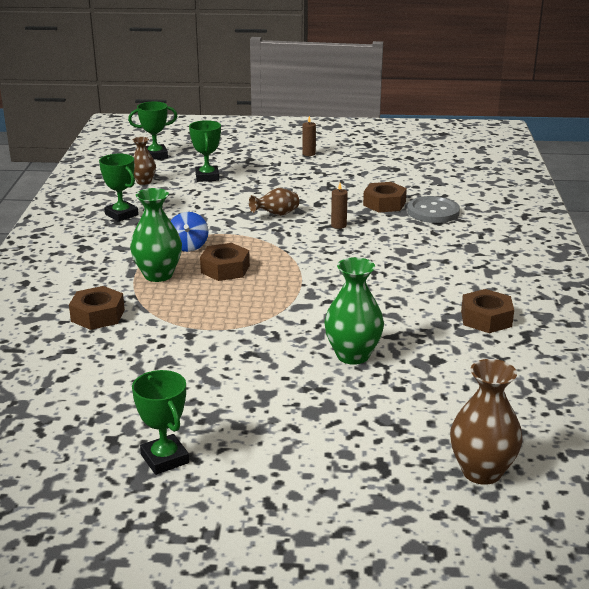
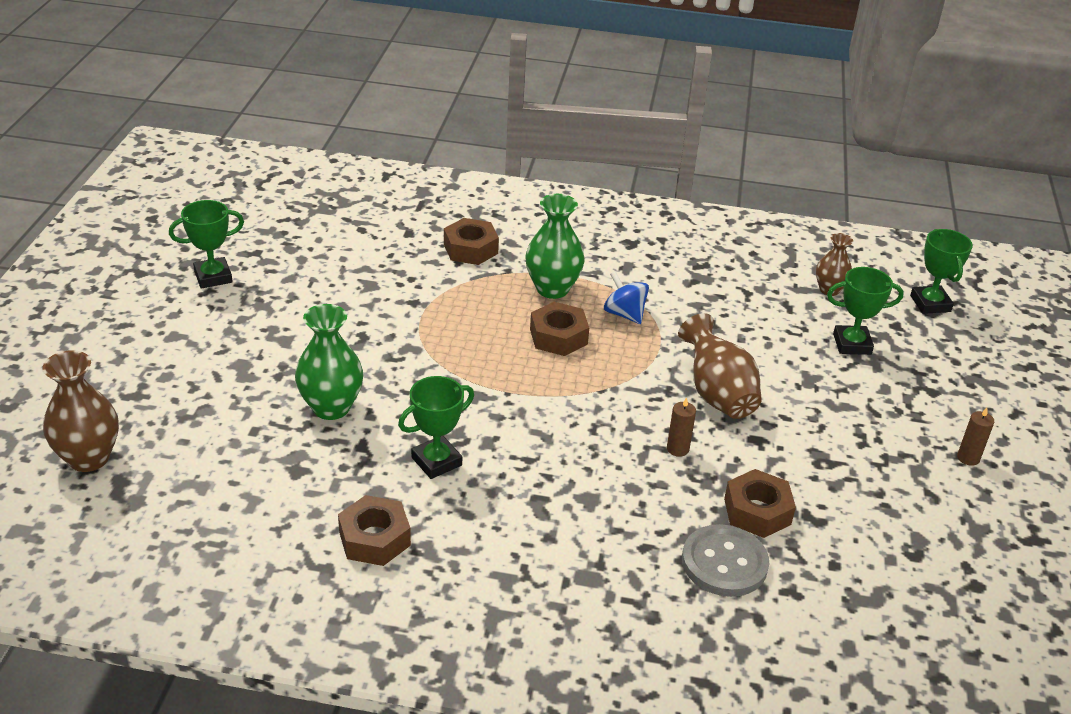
camera: 95 degrees right, 10 degrees up
(121, 215) = (720, 269): green trophy -> green trophy (436, 461)
(188, 246) = (624, 314): blue spinning top -> blue spinning top turned 45 degrees clockwise
(276, 215) = (717, 394): brown vase -> brown vase, size x1.62

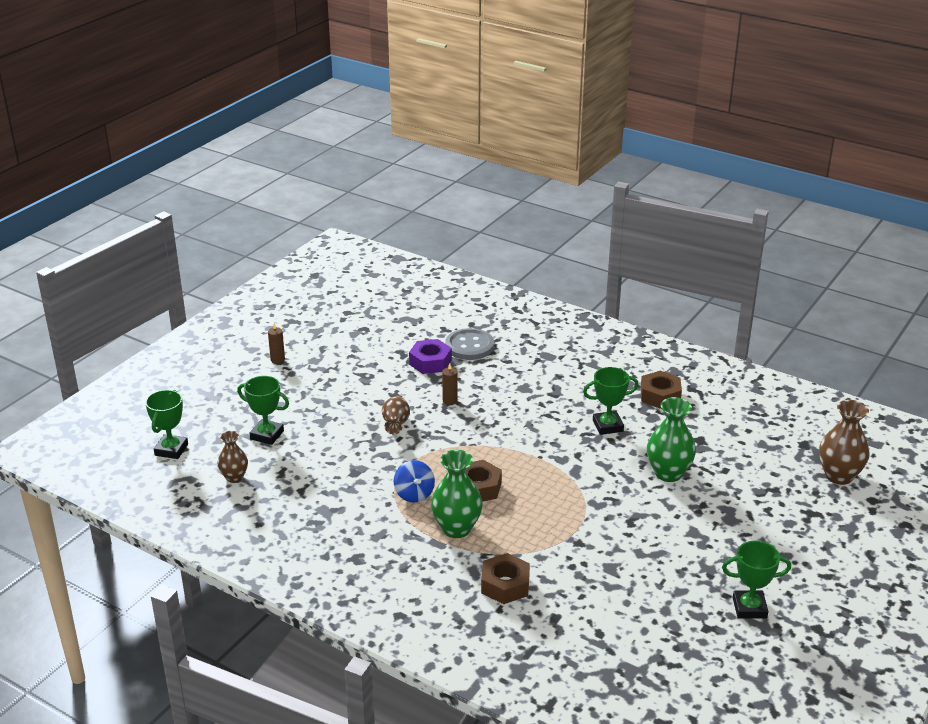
camera: 155 degrees left, 5 degrees down
(717, 394) = (396, 424): brown vase -> brown vase, size x0.62
(757, 511) = (430, 362): brown nut -> purple nut

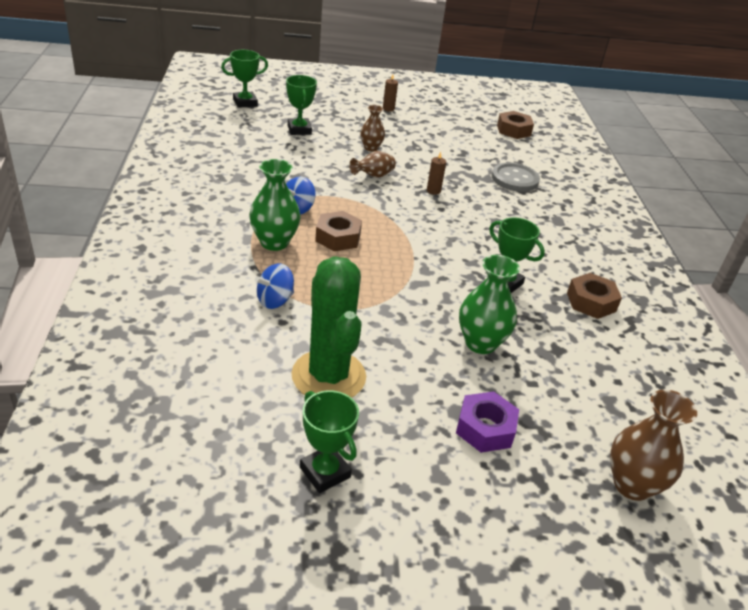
camera: 50 degrees right, 5 degrees up
(234, 477) = (239, 132): brown vase -> brown vase (371, 148)
(430, 362) = (469, 168): purple nut -> purple nut (485, 428)
(505, 585) = (223, 290): brown nut -> brown nut (513, 130)
(541, 560) = (275, 300): none -> blue spinning top
(654, 567) = (328, 376): none -> green cactus

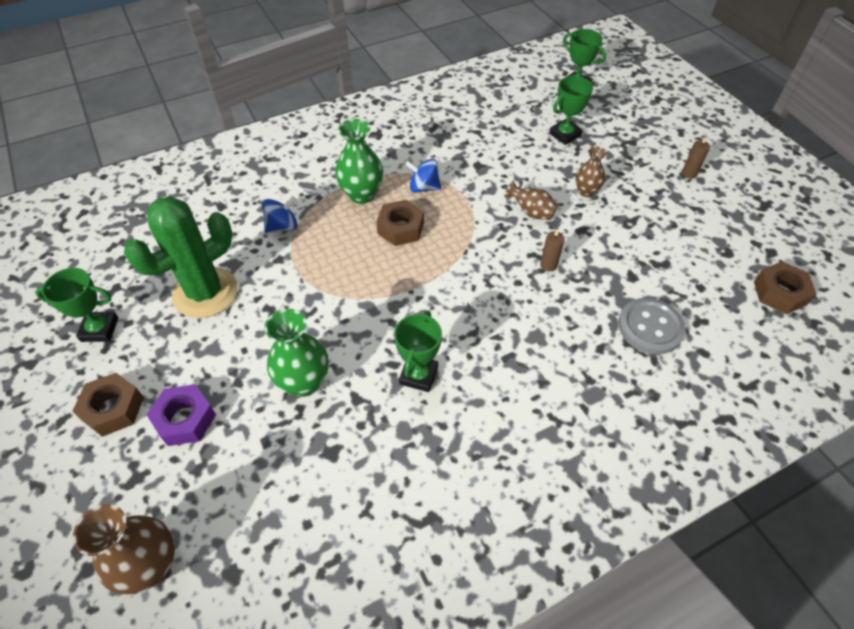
camera: 70 degrees right, 15 degrees up
(275, 300) = (282, 226): blue spinning top -> blue spinning top turned 120 degrees clockwise
(325, 472) = (100, 329): green trophy -> green trophy turned 60 degrees clockwise
(591, 302) = (439, 467): brown nut -> brown nut (113, 409)

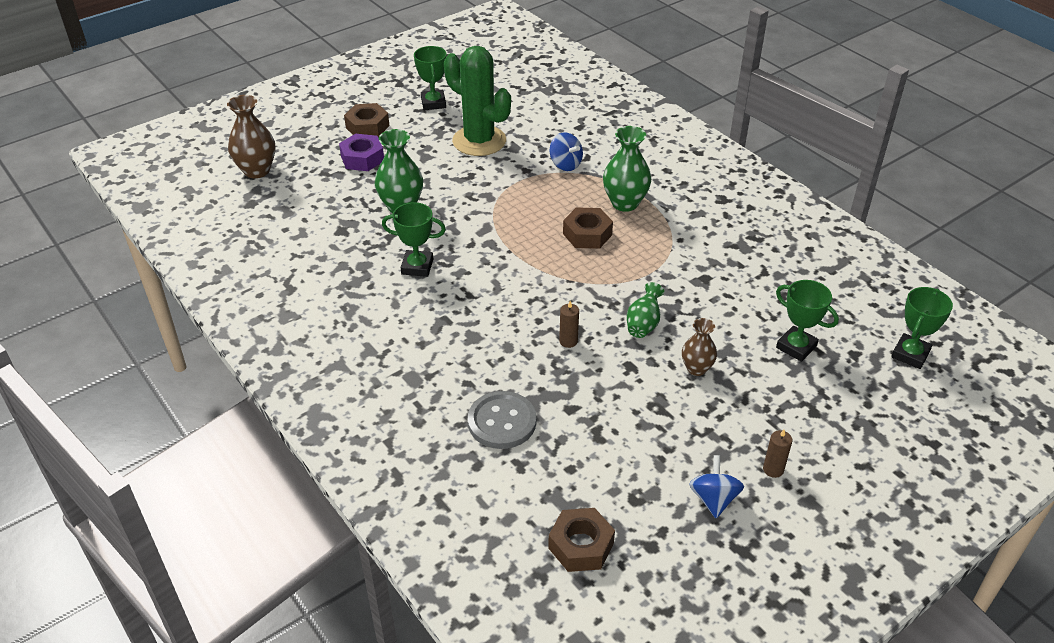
camera: 80 degrees right, 10 degrees down
(423, 187) = (651, 242): blue spinning top -> blue spinning top (713, 499)
(531, 212) = (643, 324): brown vase -> green vase

